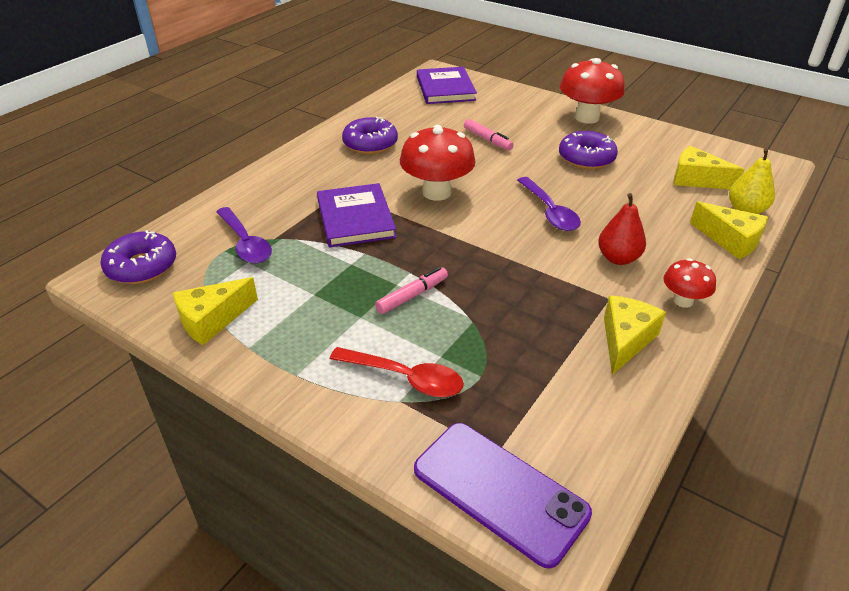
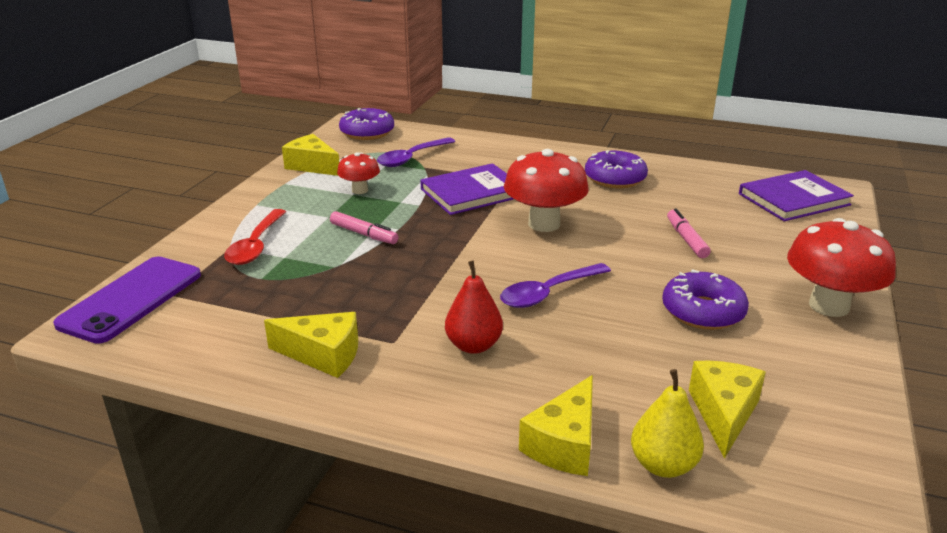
camera: 75 degrees right, 10 degrees down
(487, 140) = (686, 239): pink marker -> pink marker turned 135 degrees clockwise
(683, 301) = (404, 396): red mushroom -> red mushroom (360, 190)

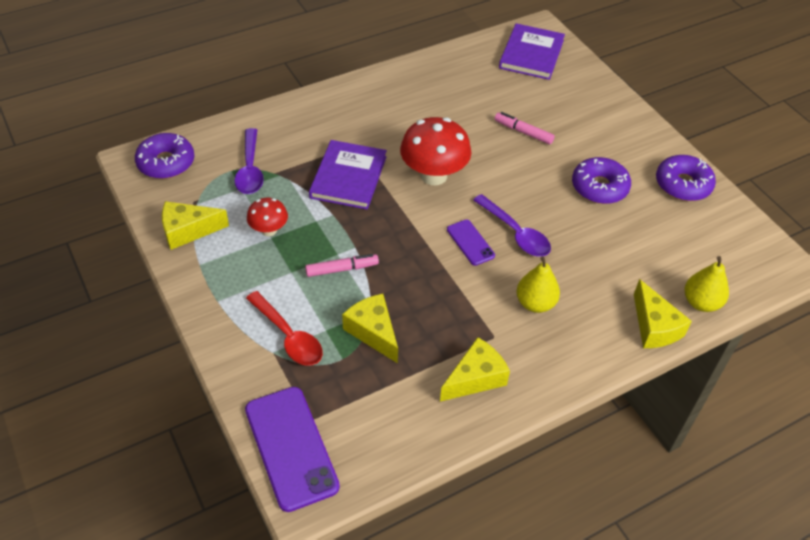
camera: 50 degrees left, 20 degrees up
(473, 345) = (535, 303): red pear -> yellow pear
(494, 276) = (470, 242): none -> purple phone
(548, 293) = (515, 233): purple spoon -> purple spoon turned 45 degrees counterclockwise
(615, 178) = (414, 100): purple donut -> purple donut (683, 184)
(723, 413) = (685, 251): yellow cheese -> yellow cheese (373, 332)
(829, 306) = (642, 139): red mushroom -> none

